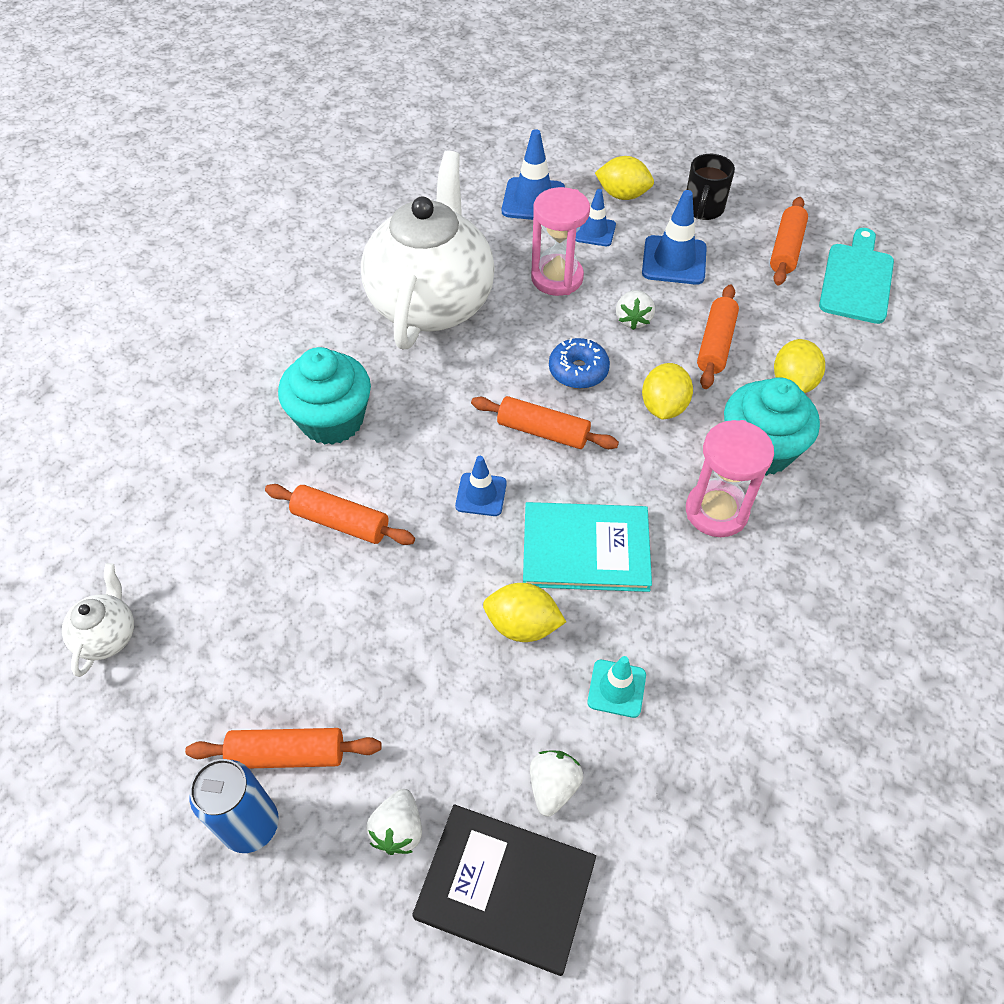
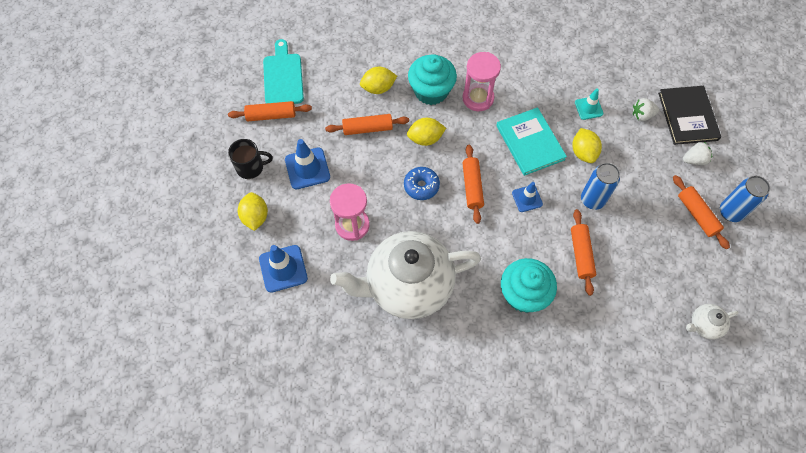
camera: 115 degrees left, 10 degrees up
(422, 589) = (592, 200): none -> blue can
(595, 231) = (299, 220): blue traffic cone -> none
(633, 319) = (368, 173): white strawberry -> none
(857, 280) = (283, 77): turquoise cutting board -> turquoise cutting board turned 90 degrees clockwise

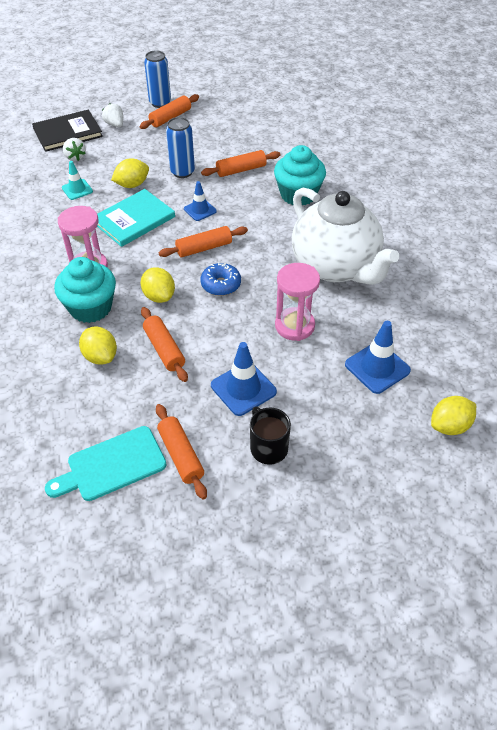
camera: 110 degrees left, 15 degrees down
(255, 217) = (331, 416): yellow lemon -> yellow lemon (449, 426)
(704, 325) = (267, 105): white teapot -> none

